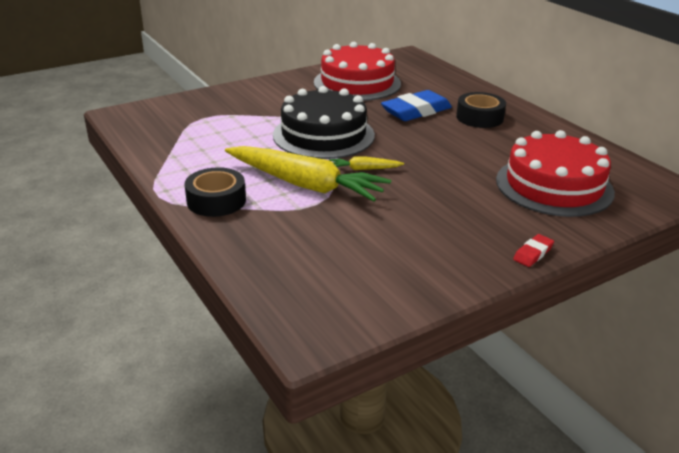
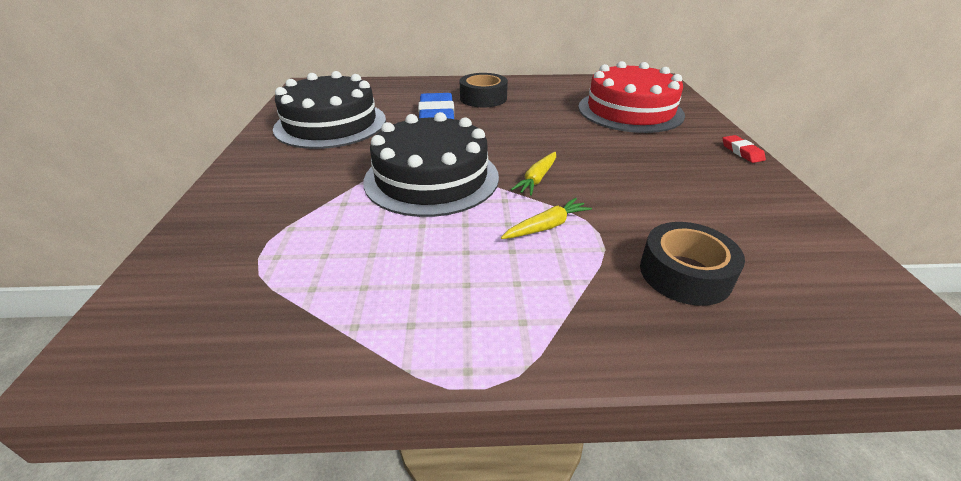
camera: 60 degrees left, 5 degrees up
(216, 201) = (543, 317): black tape -> black tape (685, 273)
(305, 184) = (546, 226): yellow carrot -> yellow carrot, size x0.43
(357, 83) = (331, 124): red cake -> black cake

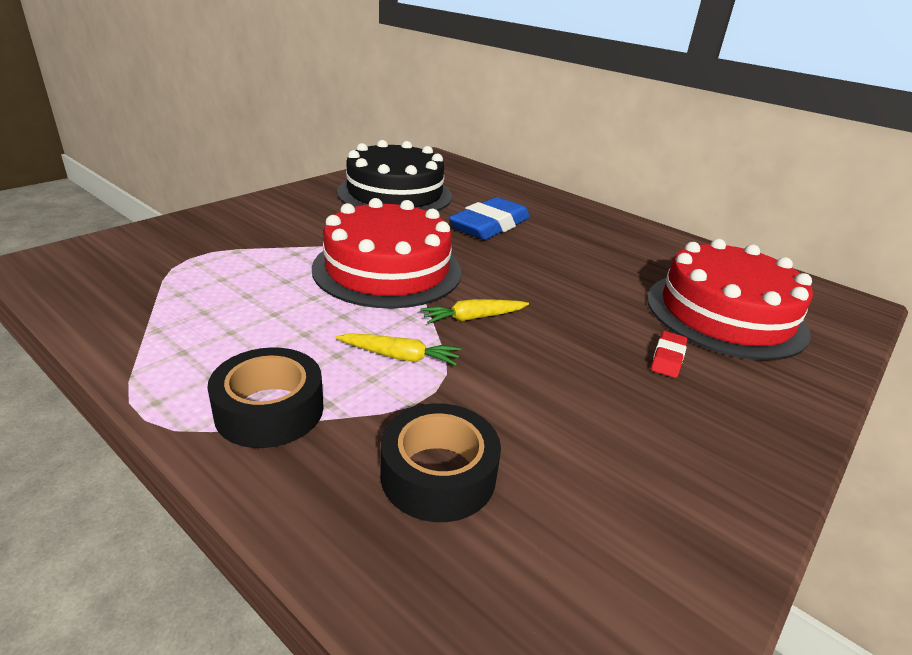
camera: 40 degrees right, 5 degrees down
(431, 178) = (387, 269): black cake -> red cake
(483, 98) = (570, 228): black tape -> black tape (269, 410)
(742, 152) = (794, 432): red eraser -> red eraser (668, 358)

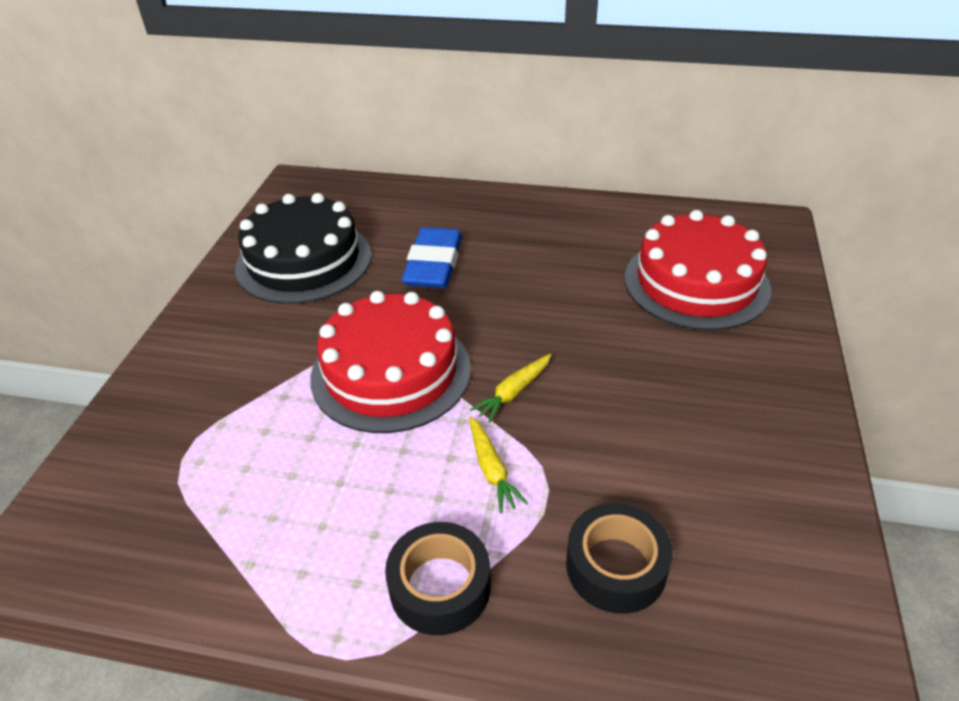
camera: 25 degrees left, 10 degrees up
(400, 356) = (491, 469): yellow carrot -> yellow carrot turned 90 degrees clockwise
(668, 358) = (687, 356): red eraser -> none

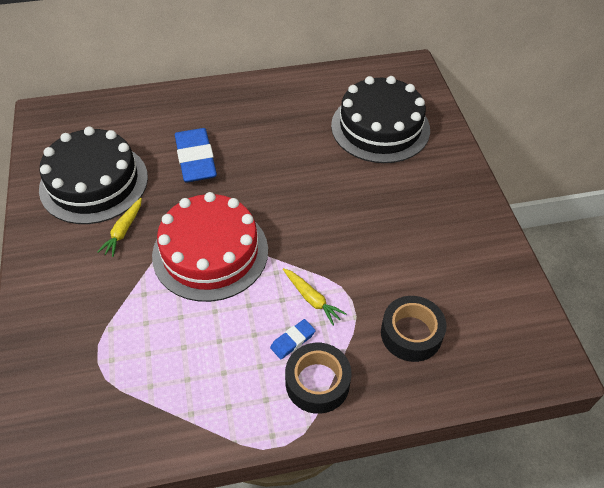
camera: 25 degrees left, 10 degrees up
(436, 516) = (292, 341): none -> blue eraser
(513, 392) = (300, 242): yellow carrot -> yellow carrot (123, 231)
(696, 283) = (380, 127): red cake -> black cake

